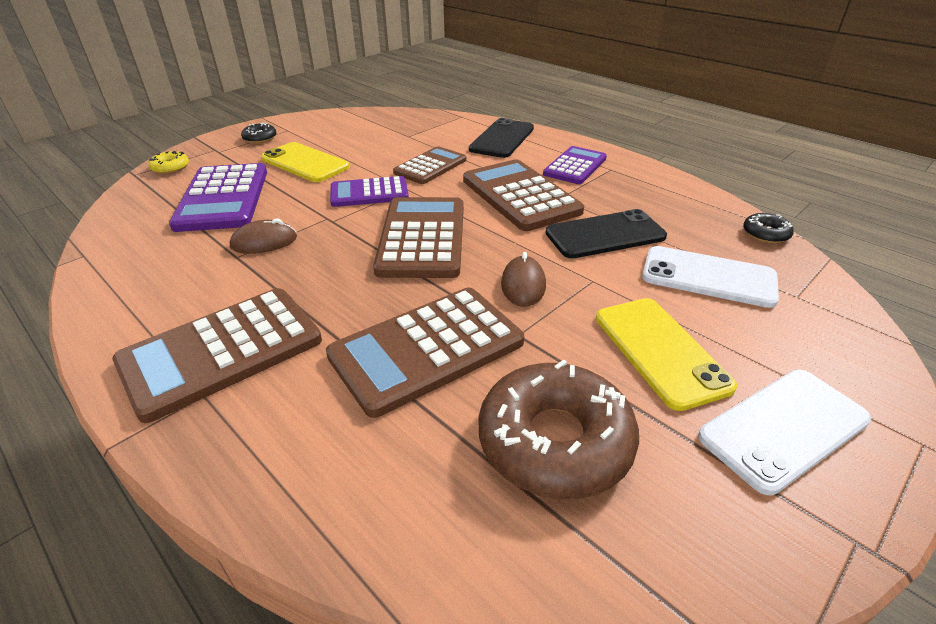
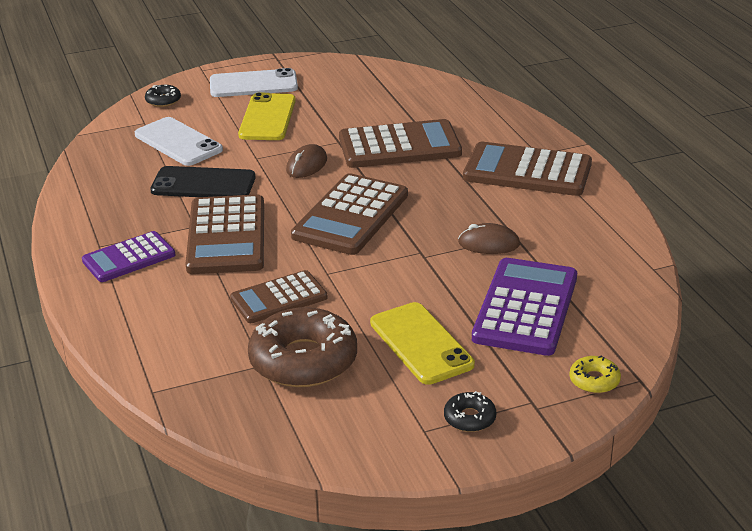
camera: 155 degrees left, 5 degrees down
(222, 352) = (527, 171): brown calculator -> brown calculator turned 150 degrees counterclockwise
(369, 193) = (369, 276): purple calculator -> none
(502, 139) = (152, 324): black phone -> none
(555, 441) = (363, 102): brown donut -> brown donut (303, 360)
(765, 234) = (85, 157): black donut -> black donut (163, 100)

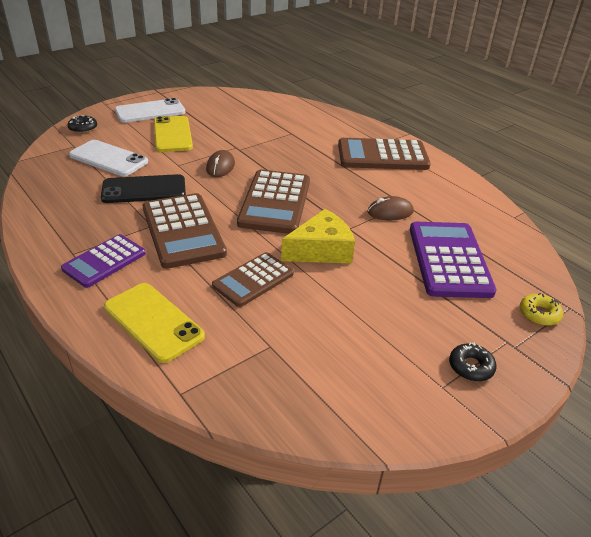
camera: 20 degrees left, 5 degrees up
(303, 360) = (303, 335): brown donut -> none
(375, 277) = (321, 250): none -> yellow cheese
(399, 146) = (282, 146): brown calculator -> none
(421, 344) = (390, 303): yellow phone -> yellow phone (153, 322)

